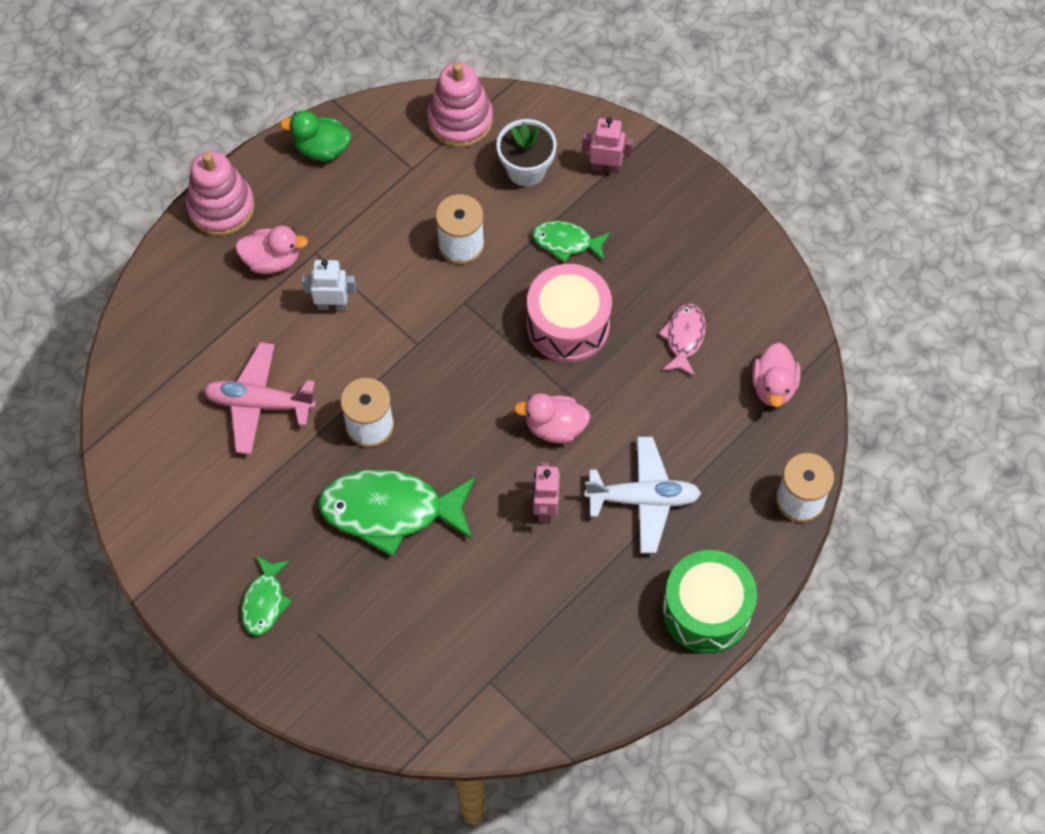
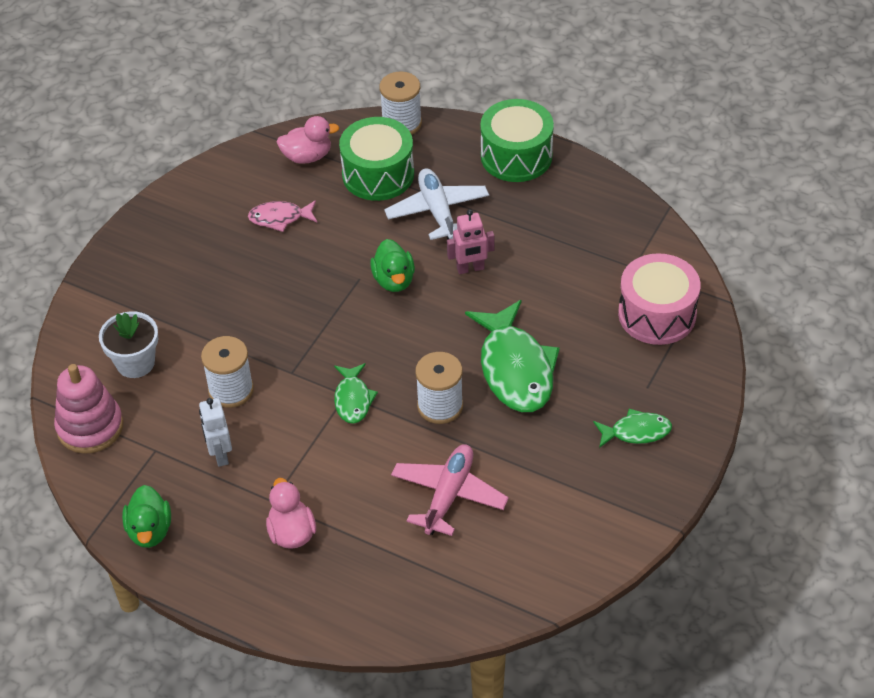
camera: 105 degrees left, 15 degrees down
(221, 207) = (242, 596): pink stacking toy -> none
(259, 403) = (448, 495): pink plane -> pink plane turned 150 degrees counterclockwise
(332, 305) = (326, 469): white robot -> white robot (220, 454)
(555, 427) = (394, 280): pink duck -> green duck
(566, 242) = (207, 315): green fish -> green fish (353, 399)
(568, 325) = (291, 295): pink drum -> pink drum (657, 314)
(605, 167) = (119, 307): pink robot -> none
(722, 452) = (378, 174): none -> green drum

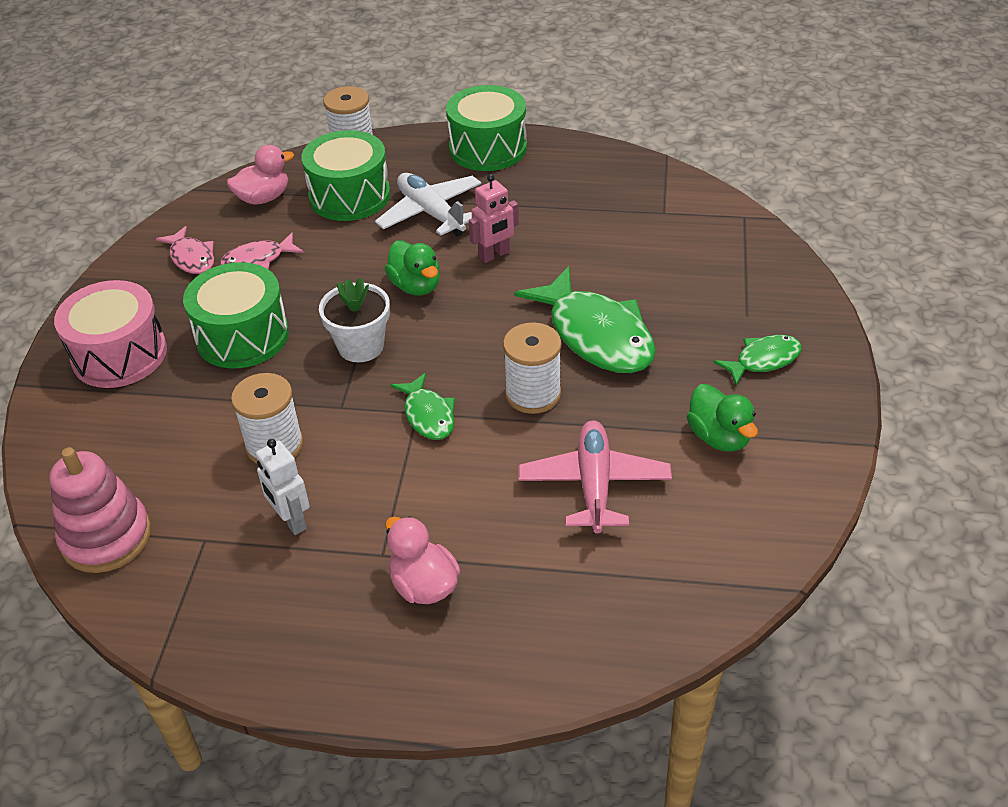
camera: 20 degrees left, 5 degrees down
(135, 363) = (140, 448): white flower pot -> white flower pot (361, 346)
(150, 530) = (234, 640): green duck -> green duck (719, 437)
(229, 201) = (191, 258): none -> pink fish
(242, 287) = (242, 336): none -> green drum
(657, 314) = (714, 247): pink drum -> pink drum (119, 354)

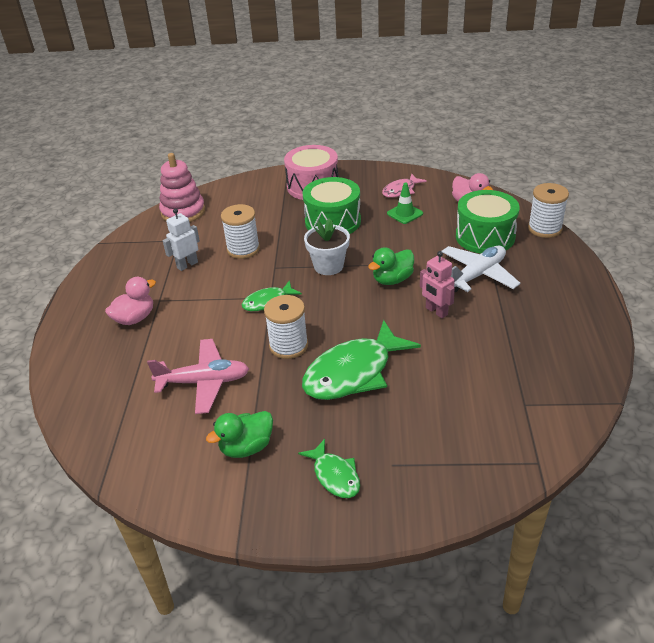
camera: 85 degrees right, 5 degrees down
(258, 260) = (405, 213): pink fish -> green traffic cone
(488, 148) = (575, 292): green drum -> none

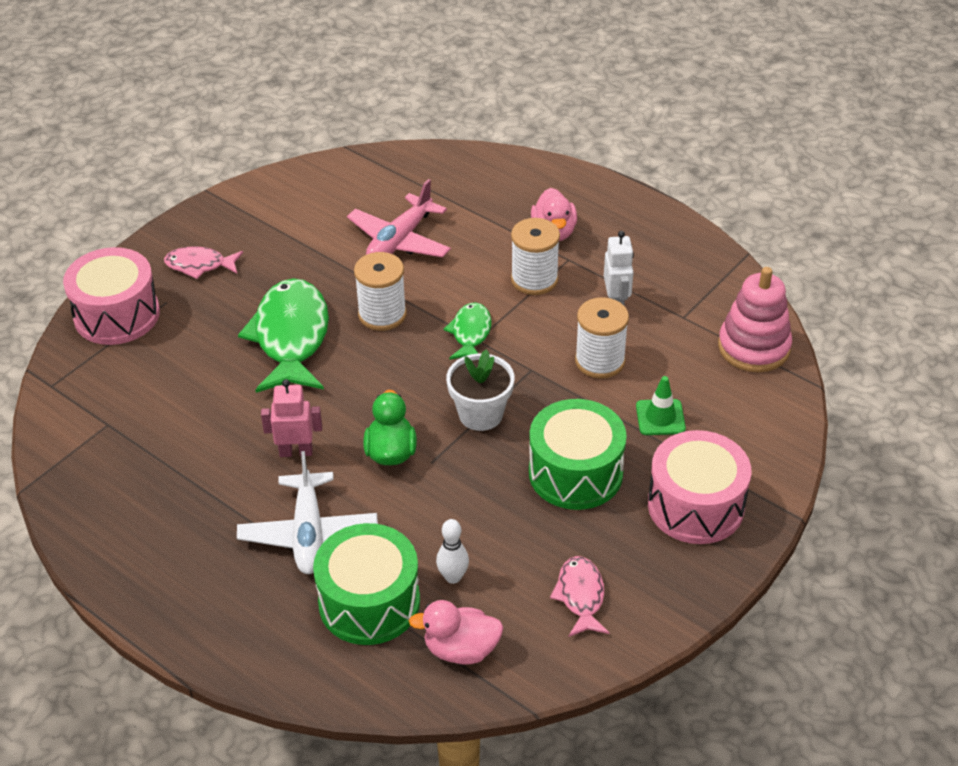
camera: 125 degrees right, 5 degrees up
(246, 447) = (291, 233): green duck -> none
(335, 475) = (200, 265): green fish -> pink fish
(405, 213) = (515, 558): green traffic cone -> green traffic cone (660, 417)
(437, 483) = (117, 315): none -> pink drum
(438, 223) = (453, 577): none -> white bowling pin
(544, 228) = (311, 683): white spool -> white spool (534, 279)

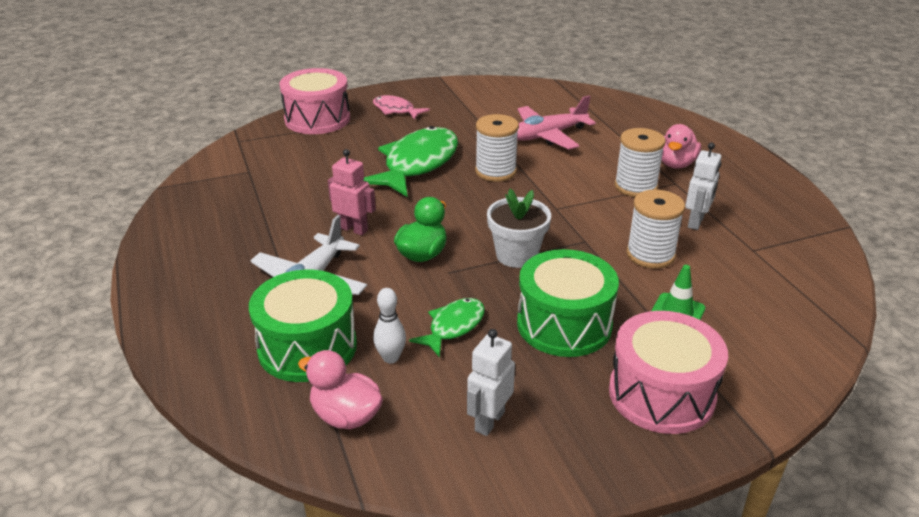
camera: 30 degrees right, 10 degrees down
(470, 333) = (554, 203): green fish -> green fish (453, 327)
(580, 596) = (489, 421): pink fish -> white robot
(753, 347) = (810, 293): pink stacking toy -> none

